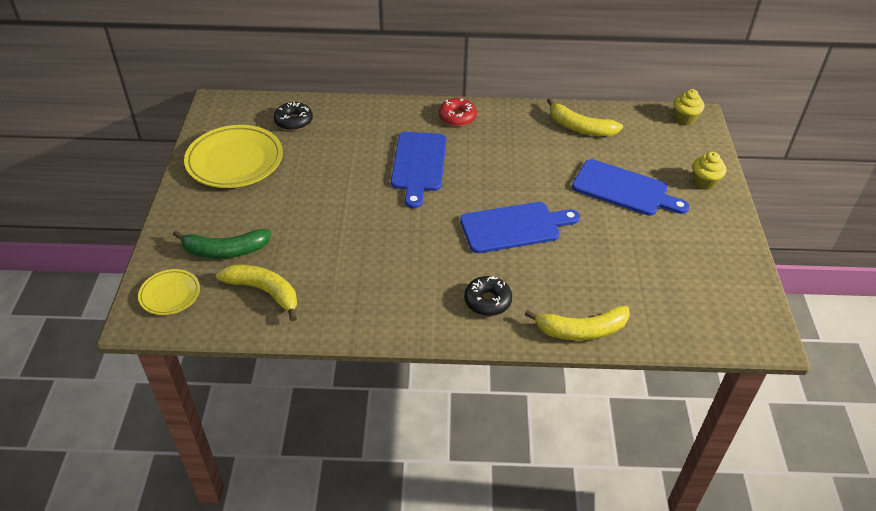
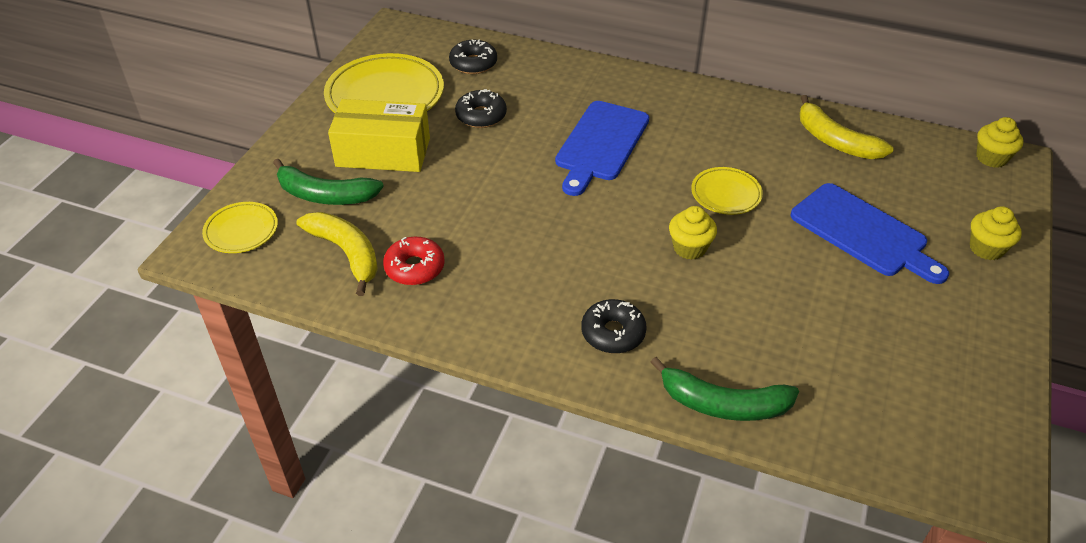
camera: 20 degrees right, 0 degrees up
(255, 206) = (383, 152): none -> yellow box
(319, 161) = (481, 116): none -> black donut
(457, 117) = (675, 97): red donut -> red donut (414, 268)
(514, 227) = (689, 248): blue cutting board -> yellow cupcake
(522, 182) = (726, 194): none -> yellow plate
(582, 330) = (723, 404): yellow banana -> green banana

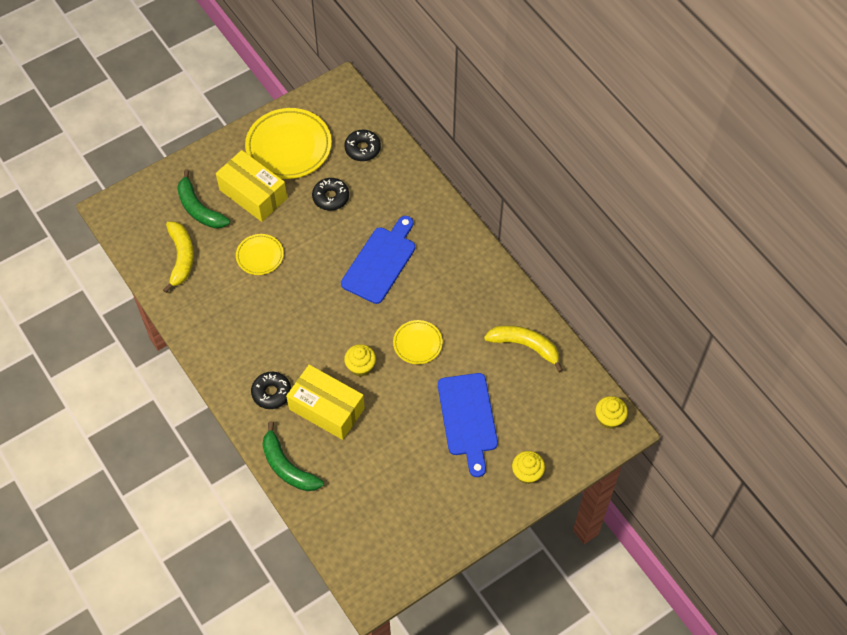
camera: 35 degrees right, 15 degrees up
(241, 231) = (140, 209): yellow plate -> yellow plate (260, 256)
(414, 268) = (208, 289): red donut -> none
(600, 144) = (380, 262): blue cutting board -> blue cutting board turned 150 degrees clockwise
(699, 312) = (326, 409): none -> yellow box
(835, 141) = (525, 346): yellow banana -> yellow banana turned 120 degrees clockwise

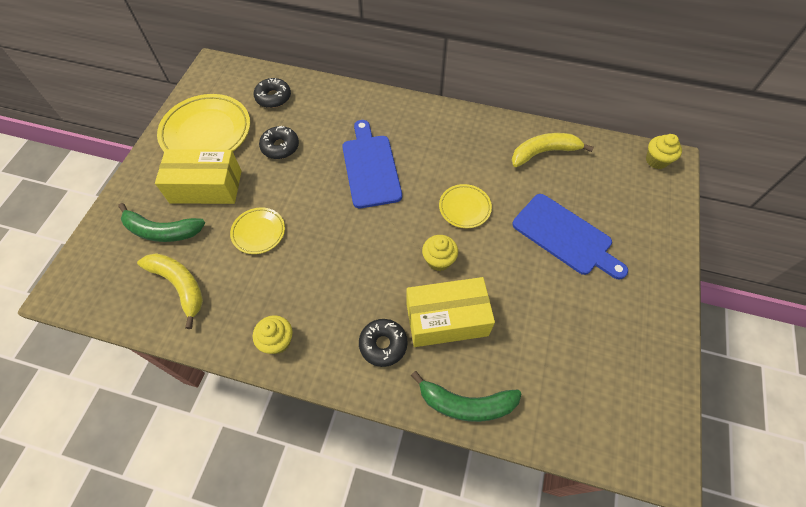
camera: 40 degrees left, 0 degrees up
(527, 473) = (654, 244): yellow cupcake -> yellow cupcake (277, 341)

